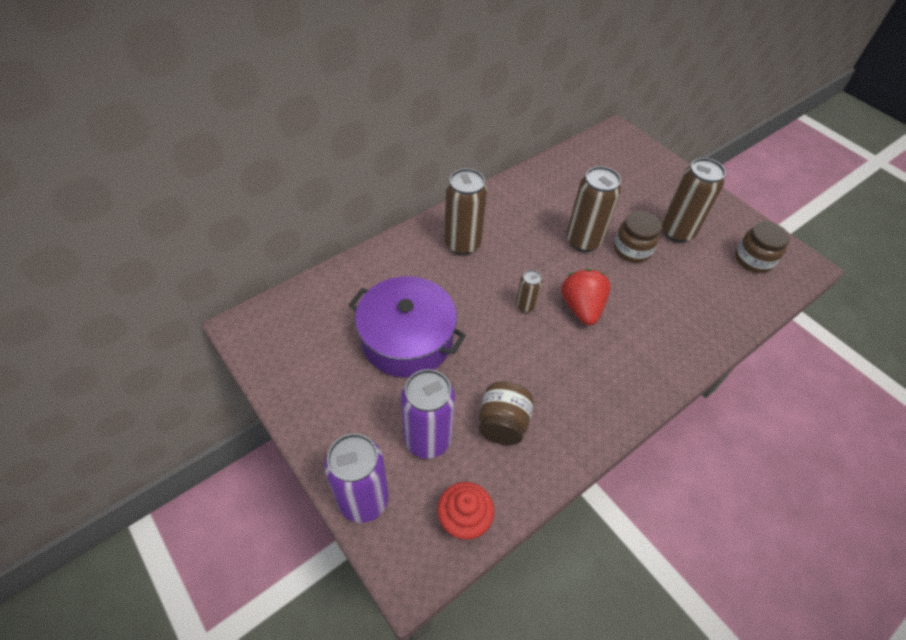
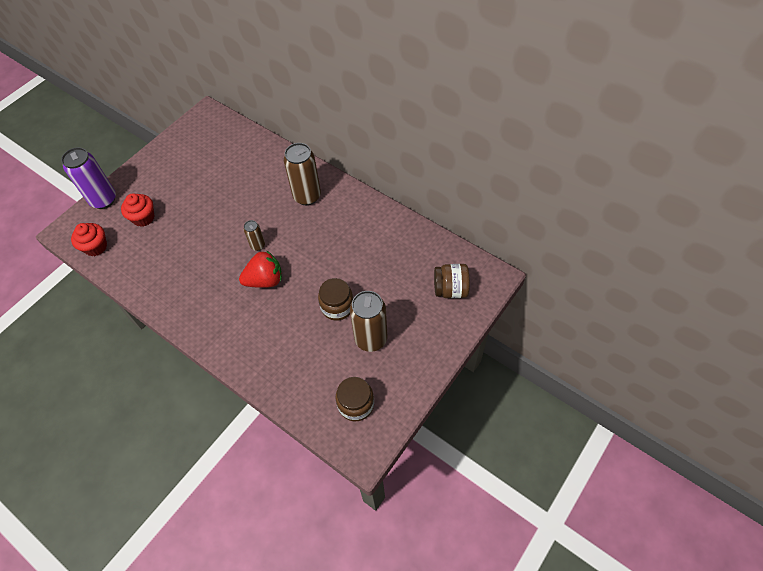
camera: 80 degrees right, 5 degrees up
(407, 339) = (214, 189): purple pot -> none
(427, 439) = (143, 218): purple can -> red cupcake
(502, 424) = (159, 252): brown jar -> brown jar (450, 289)
(583, 241) = (335, 271): brown can -> none

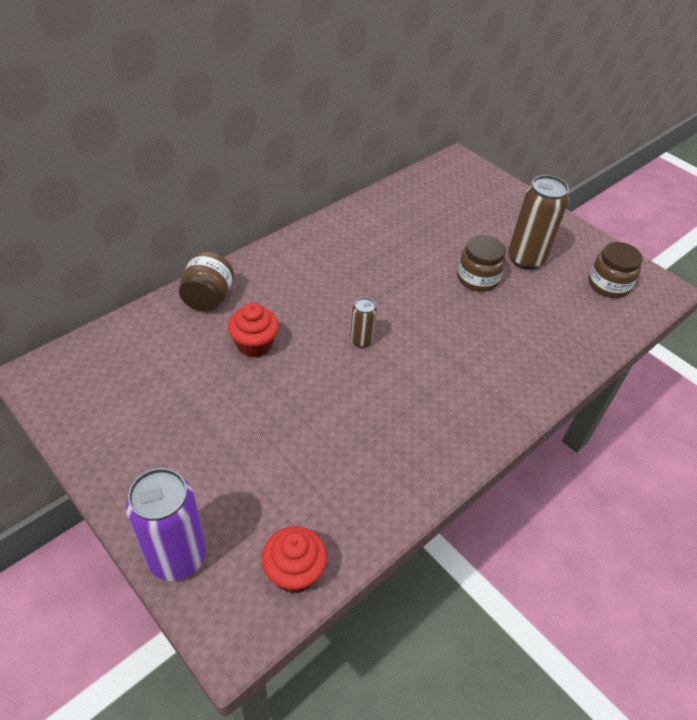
camera: 85 degrees left, 10 degrees down
(143, 218) = (251, 487): red cupcake -> red cupcake (254, 345)
(265, 280) = (423, 340): red strawberry -> none
(307, 196) = (289, 278): brown can -> none
(450, 289) = (468, 190): brown jar -> brown jar (208, 298)

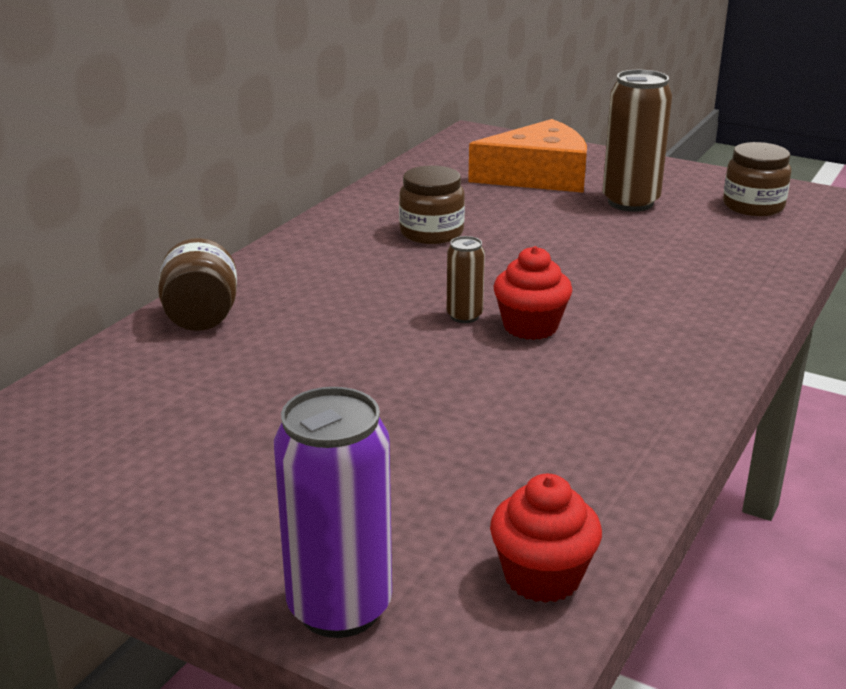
camera: 15 degrees left, 20 degrees down
(254, 345) = (307, 350): red cupcake -> red cupcake (530, 326)
(477, 278) = (581, 230): brown jar -> brown jar (431, 233)
(478, 216) = (538, 176): none -> orange cheese

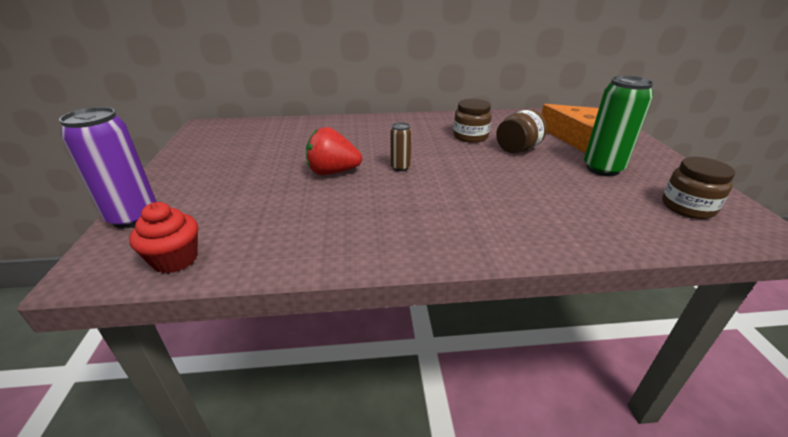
camera: 55 degrees right, 5 degrees up
(201, 318) = (331, 124): brown jar -> brown jar (517, 149)
(408, 372) = (332, 172): none -> red strawberry
(530, 326) = (412, 185): red cupcake -> none
(630, 202) = (602, 169): brown can -> green can

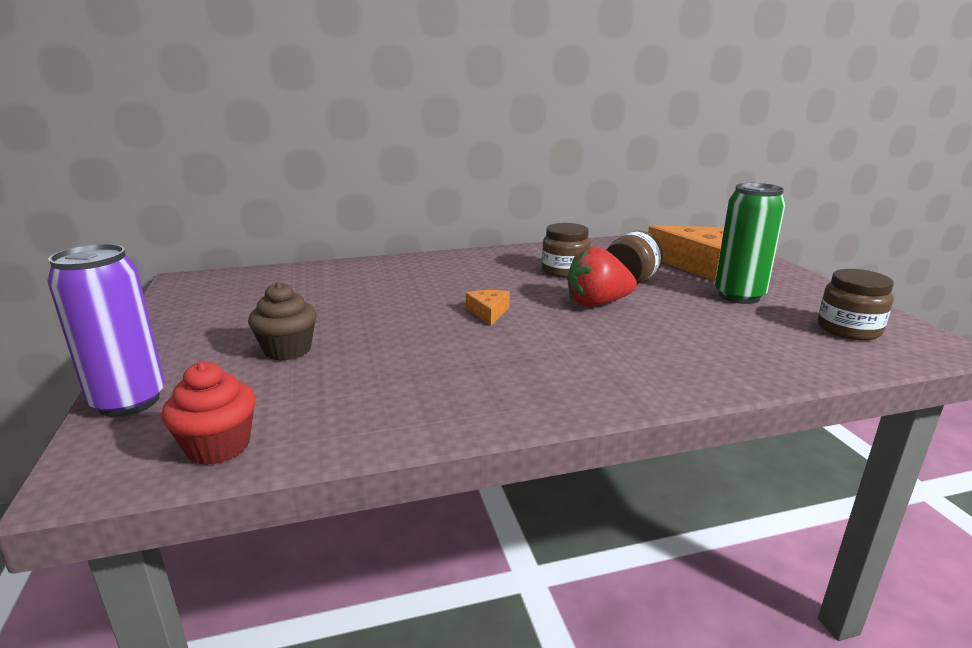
camera: 10 degrees left, 10 degrees down
(249, 186) = (287, 350): none -> brown cupcake
(332, 172) = (399, 324): red strawberry -> red strawberry (597, 303)
(400, 167) = (488, 312): brown can -> orange cheese

